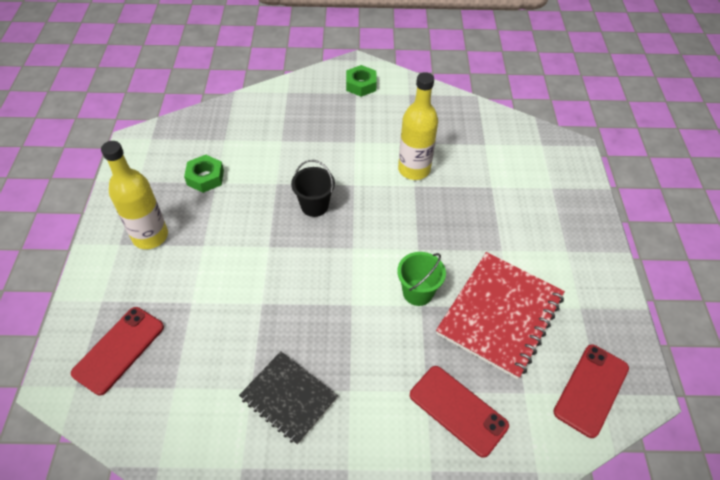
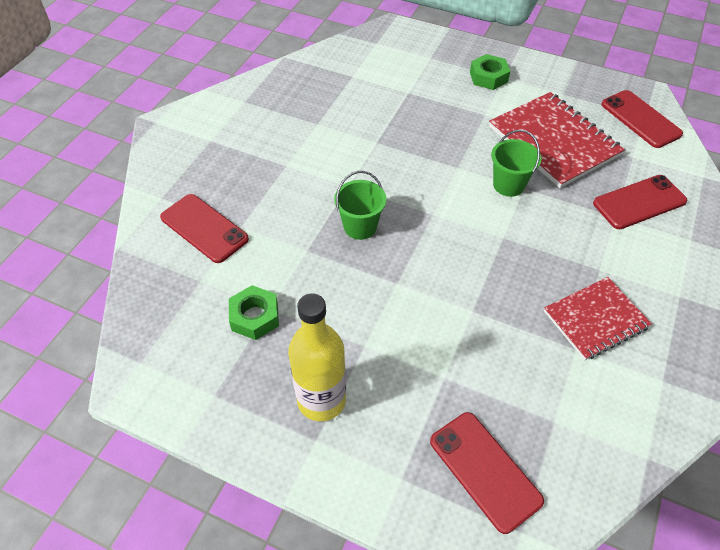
camera: 65 degrees left, 0 degrees up
(270, 123) = (204, 228): none -> red phone
(288, 398) = (595, 319): black notebook -> red notebook
(314, 206) = (360, 227): black bucket -> green bucket
(361, 85) = (201, 132): green nut -> green nut (488, 77)
(414, 169) = (355, 135): yellow bottle -> none

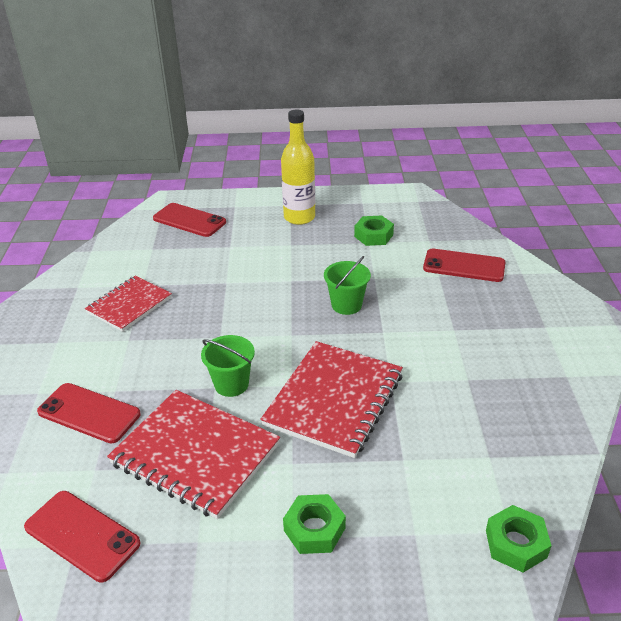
camera: 155 degrees right, 15 degrees down
(379, 38) = (516, 544): none -> green nut
(430, 143) = (334, 400): none -> red notebook
(639, 202) = (89, 413): red phone -> red phone turned 75 degrees clockwise

